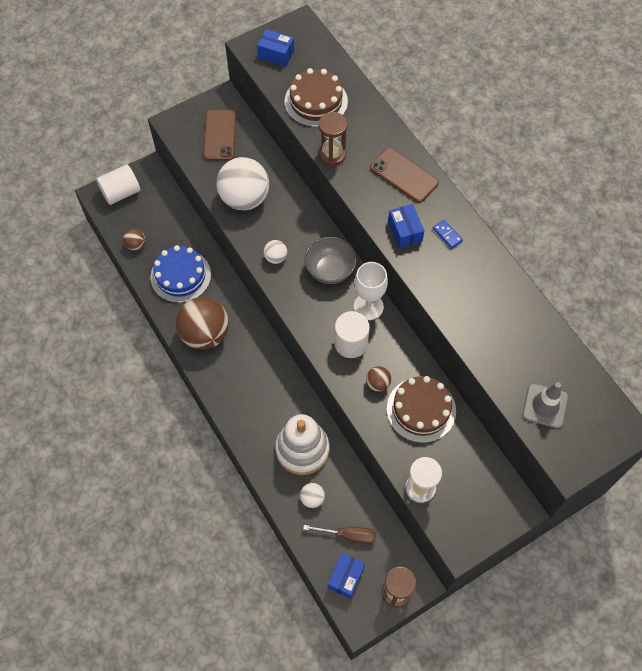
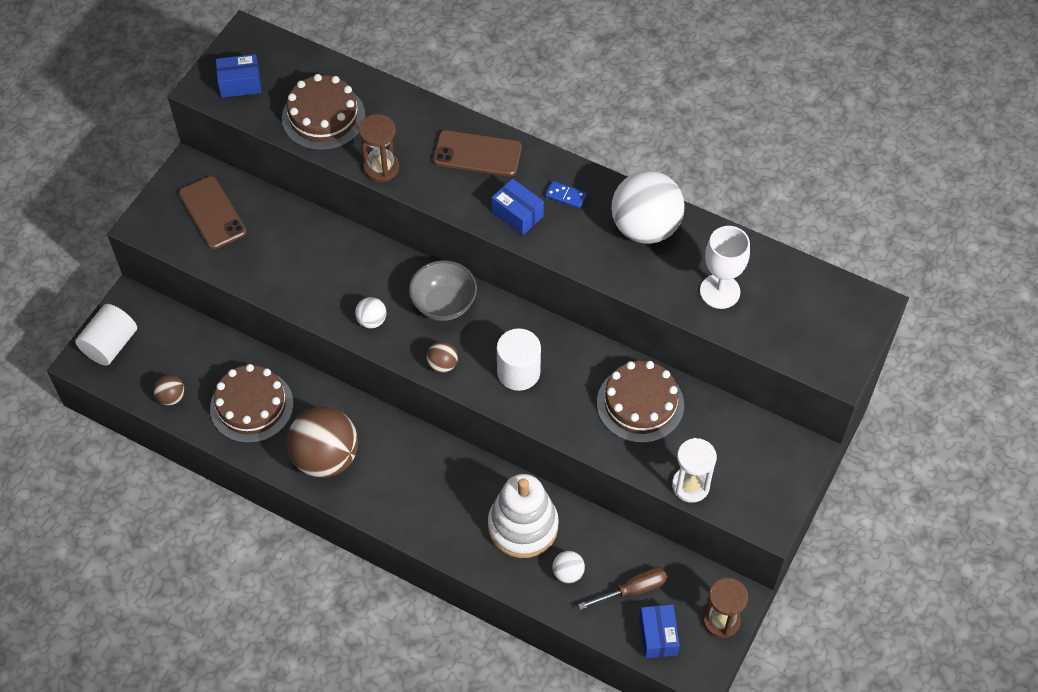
camera: 30 degrees left, 5 degrees down
(180, 276) = (251, 406): blue cake -> brown cake
(244, 198) = (291, 271): white ball -> white ball (645, 227)
(368, 306) = (513, 323): white goblet -> white goblet (720, 291)
(377, 383) = (576, 400): brown ball -> brown ball (442, 365)
(545, 406) = (777, 323): grey traffic cone -> none

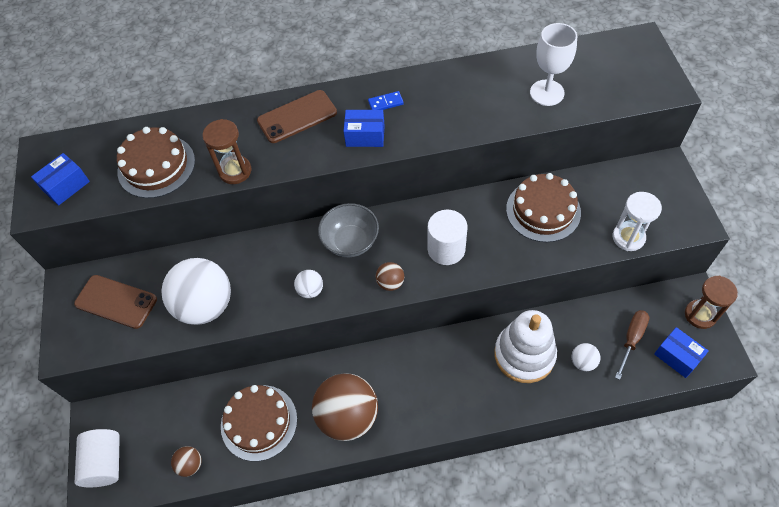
camera: 35 degrees left, 0 degrees up
(645, 227) = (458, 87): white ball -> white ball (205, 305)

